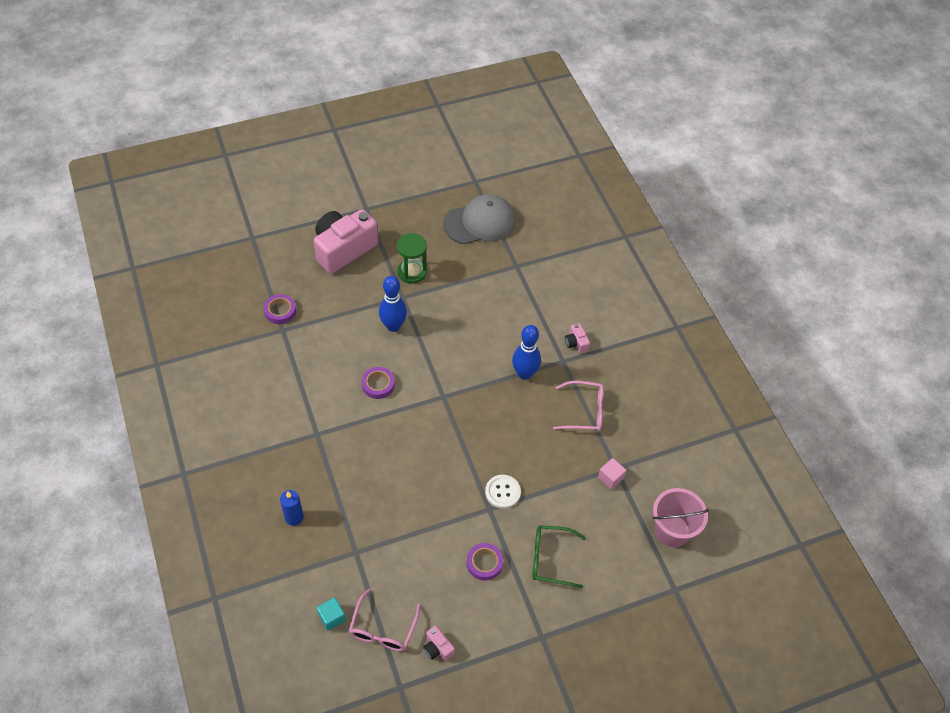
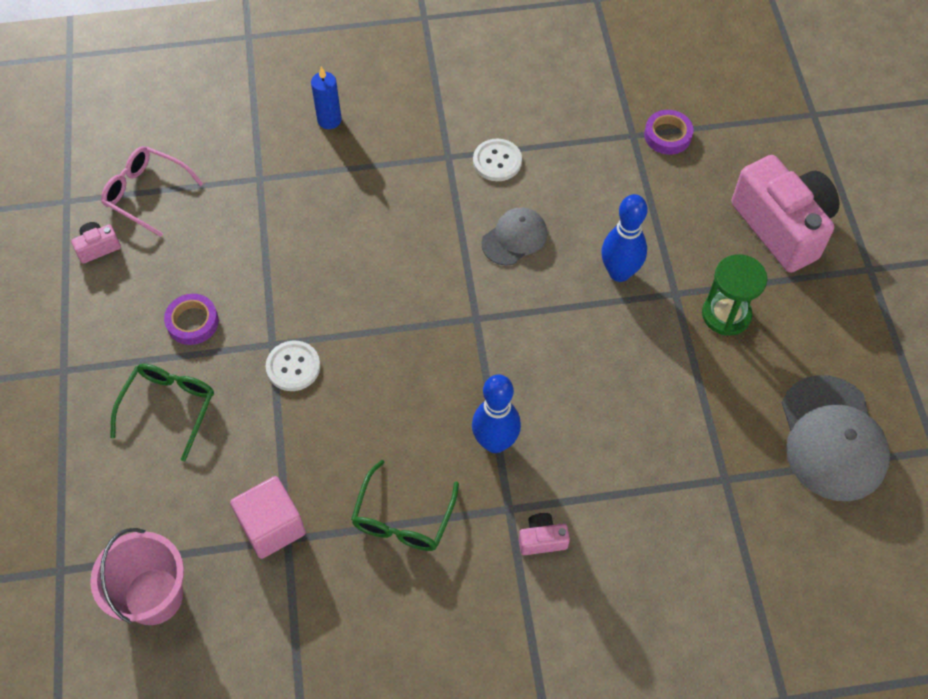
camera: 105 degrees right, 5 degrees up
(316, 404) = (497, 161): none -> white button
(332, 617) = (181, 144): turquoise cube -> none
(378, 385) = (514, 238): purple tape -> grey cap
(584, 411) = (403, 518): pink glasses -> green glasses
(610, 478) = (272, 526): pink cube -> pink cube, size x1.64

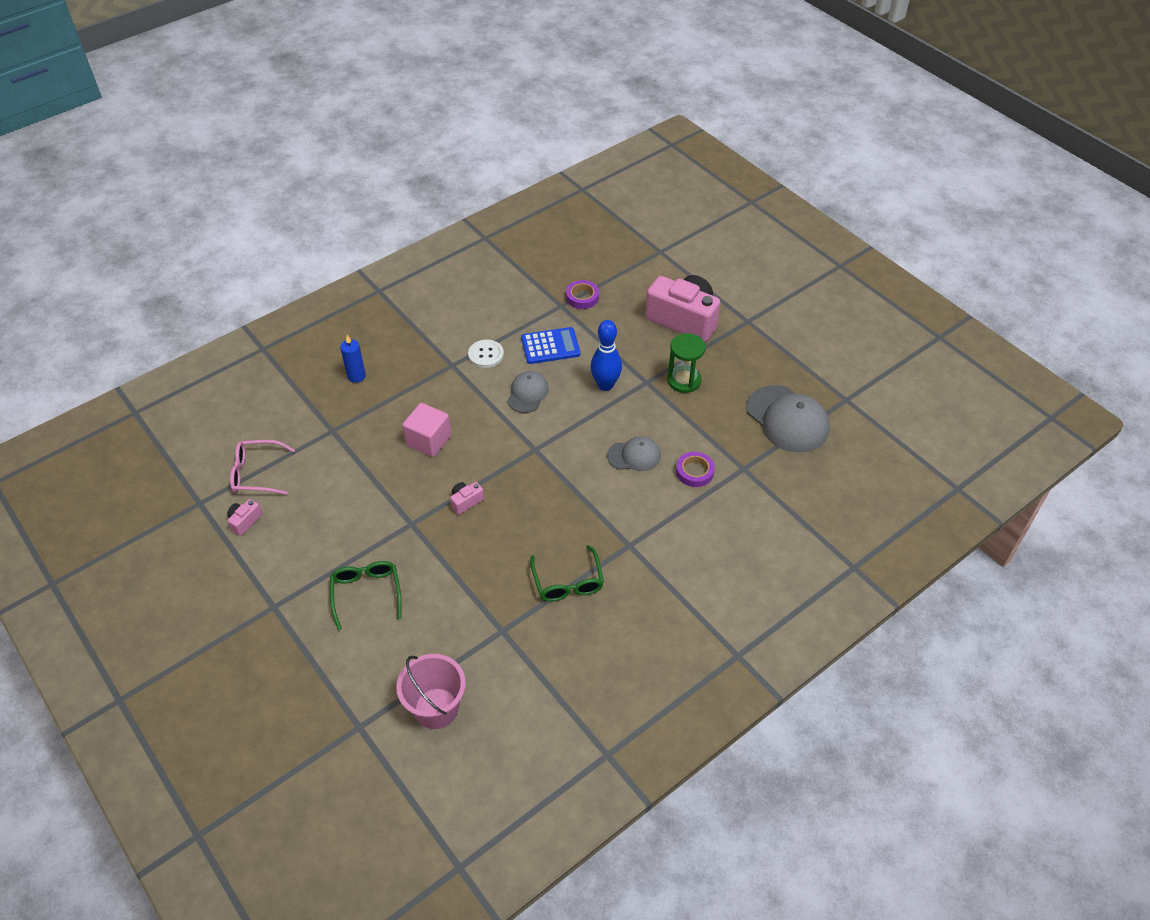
camera: 30 degrees left, 10 degrees down
(192, 322) = (346, 535): purple tape -> purple tape (694, 472)
(272, 526) = (487, 628): pink cube -> pink cube (428, 440)
(293, 367) = (435, 530): white button -> none
(495, 442) = (595, 513): blue bowling pin -> none
(542, 539) = (661, 552): pink camera -> pink camera (466, 501)
(584, 186) = (550, 346): none -> blue calculator
(593, 389) = (634, 455): none -> grey cap

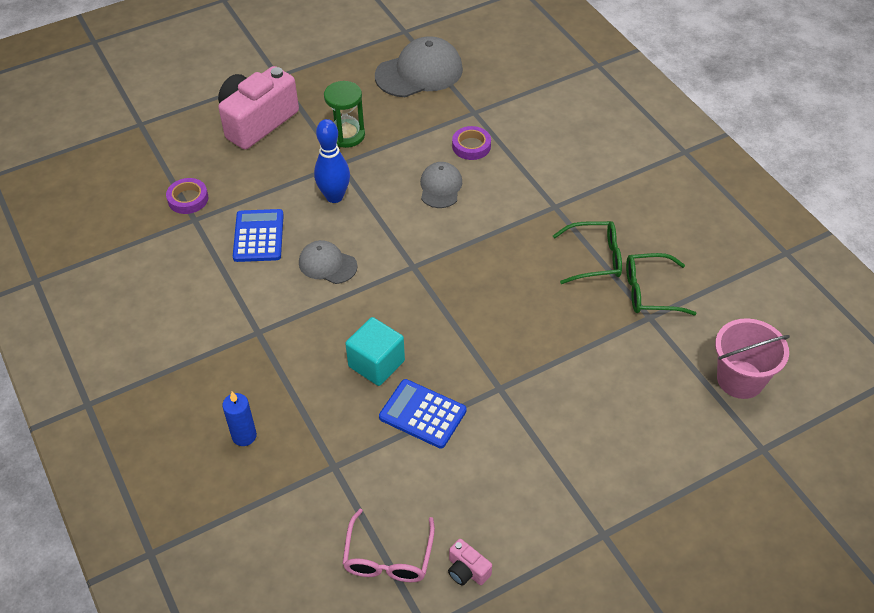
camera: 80 degrees left, 0 degrees up
(366, 593) = (593, 436): green glasses -> green glasses (649, 292)
(382, 476) = (422, 414): none -> blue calculator
(428, 440) = (376, 363): pink cube -> turquoise cube
(466, 501) = (476, 334): pink camera -> none
(486, 355) = (251, 297): white button -> none

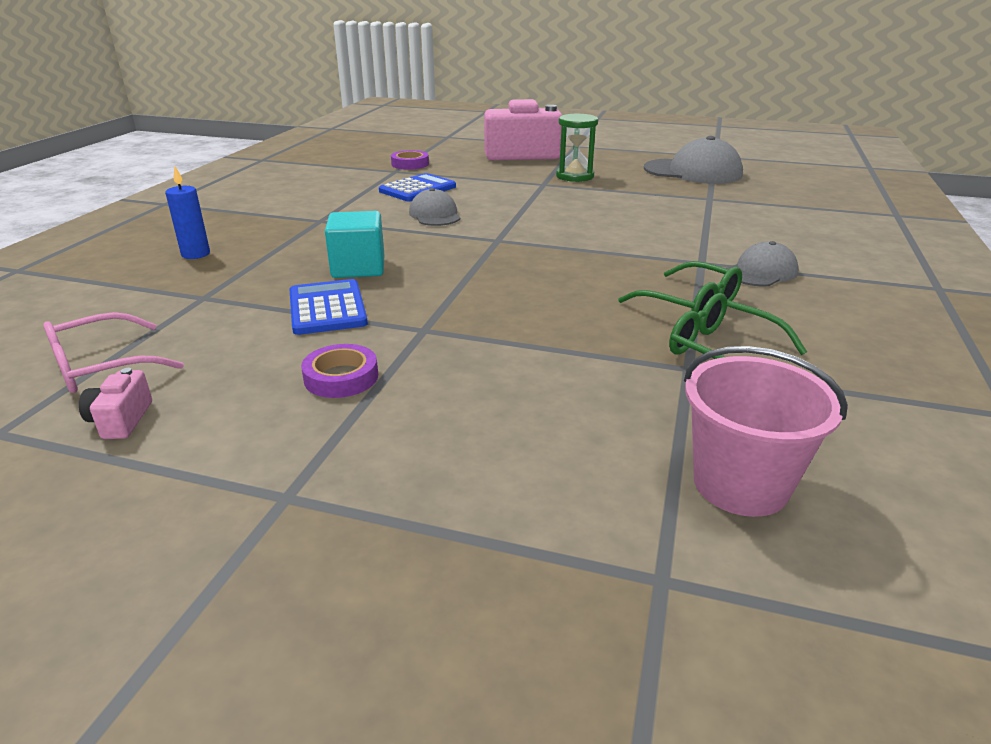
camera: 45 degrees right, 20 degrees down
(334, 196) = (508, 193): blue bowling pin -> none
(440, 187) = (604, 217): grey cap -> grey cap (761, 272)
(471, 146) = (674, 210): purple tape -> purple tape (341, 377)

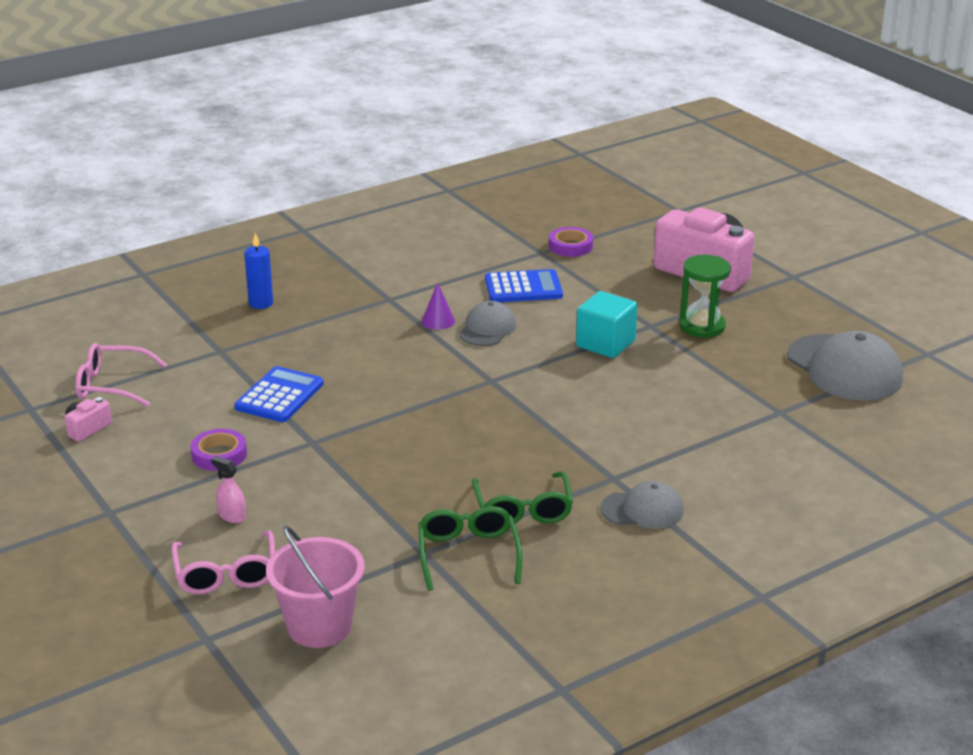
camera: 40 degrees right, 0 degrees up
(358, 268) = (348, 366): turquoise cube -> turquoise cube (605, 344)
(386, 221) = (438, 321): none -> purple cone
(451, 426) = (232, 516): none -> pink spray bottle
(549, 488) = (226, 574): none -> pink glasses

